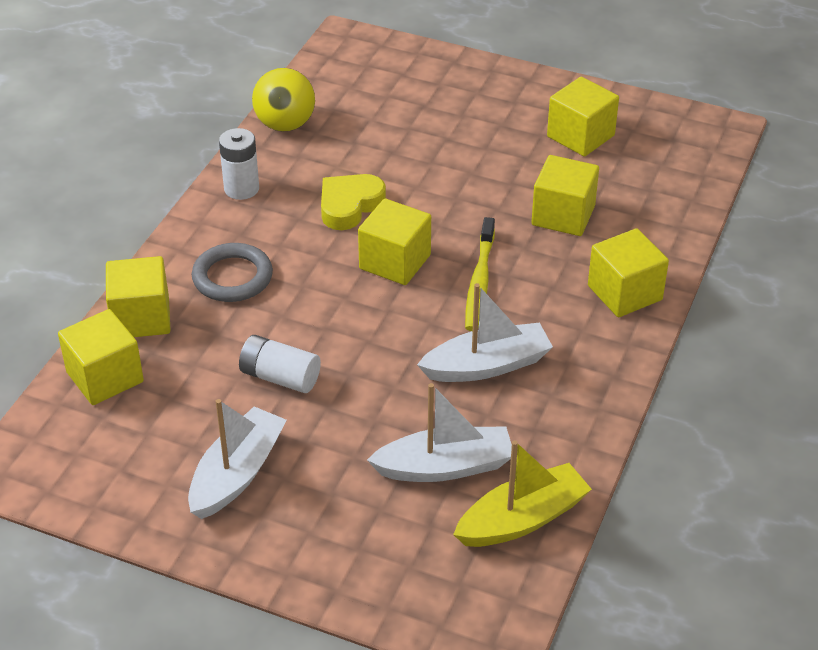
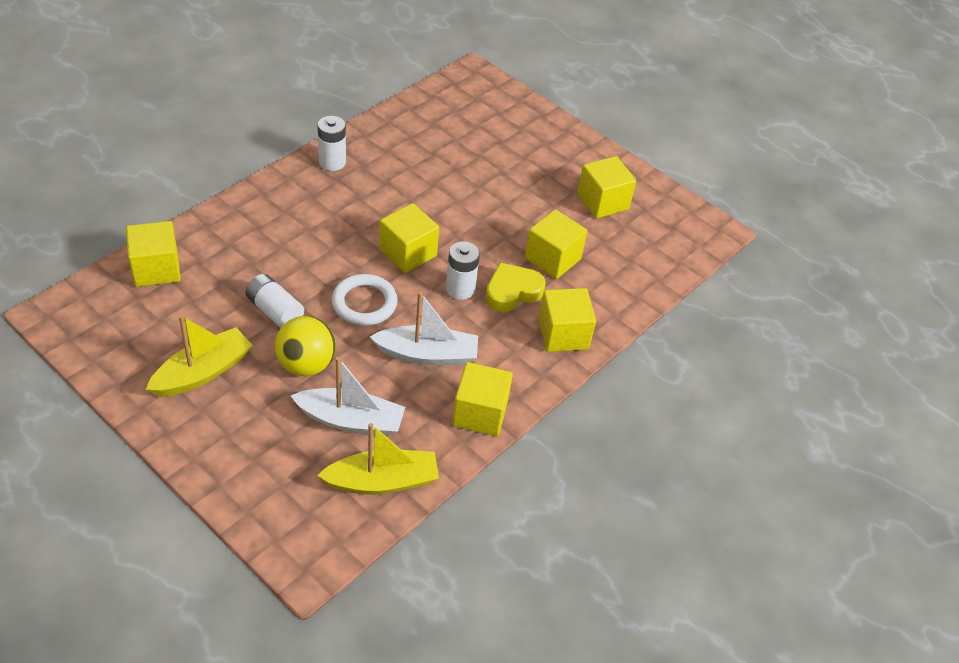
camera: 15 degrees right, 5 degrees up
(141, 318) = (206, 234): yellow cube -> yellow cube (480, 413)
(232, 277) = (286, 226): grey ring -> none
(237, 473) = (203, 372): white boat -> yellow boat
(285, 125) = (391, 124): yellow ball -> yellow ball (306, 364)
(349, 206) = (400, 200): yellow heart -> yellow heart (512, 291)
(379, 333) = (364, 303): none -> white ring
(480, 282) = (460, 289): yellow toothbrush -> white battery

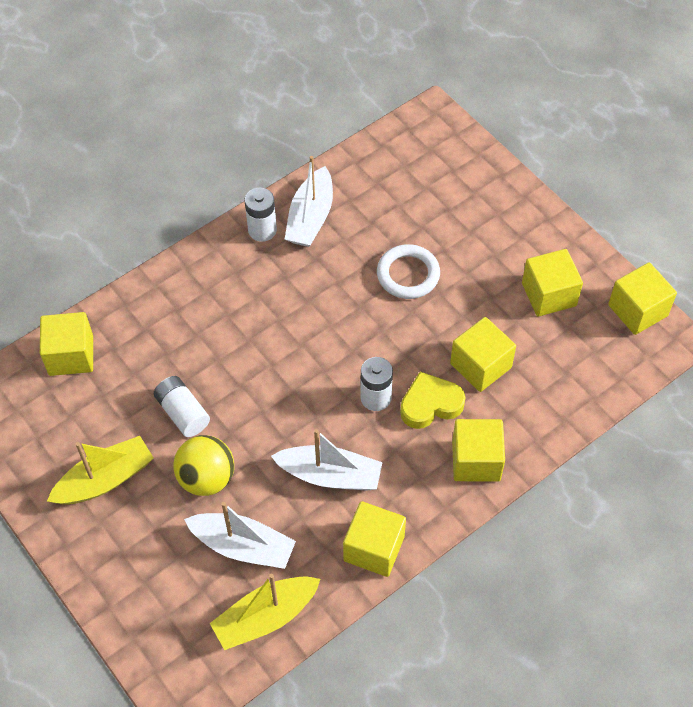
camera: 15 degrees right, 10 degrees up
(364, 303) = (274, 409): white ring -> white ring (408, 274)
(376, 151) = (310, 217): none -> white boat
(382, 481) = (265, 617): yellow boat -> yellow boat turned 150 degrees clockwise
(408, 253) = (327, 349): yellow cube -> yellow cube (637, 310)

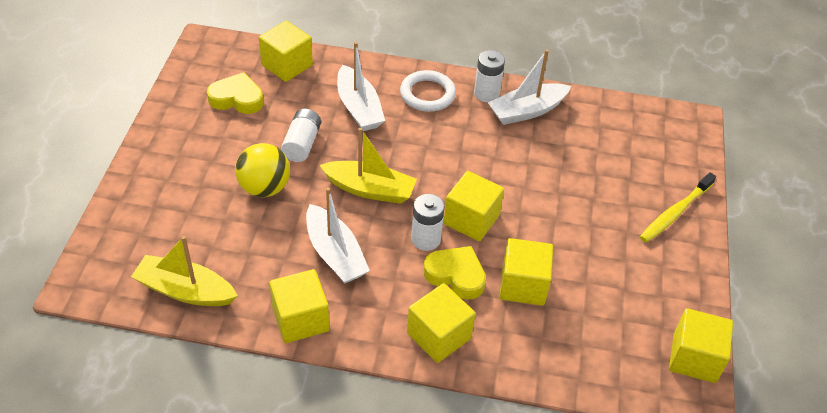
camera: 45 degrees right, 10 degrees down
(73, 426) = (237, 98): none -> yellow heart
(105, 479) = (213, 138): yellow boat -> yellow boat (370, 189)
(243, 546) = (230, 241): white boat -> white boat (359, 108)
(408, 274) = (547, 192): white ring -> white ring (427, 94)
(506, 208) = (675, 212): none -> yellow toothbrush
(549, 294) = (635, 288): yellow cube -> yellow cube (471, 219)

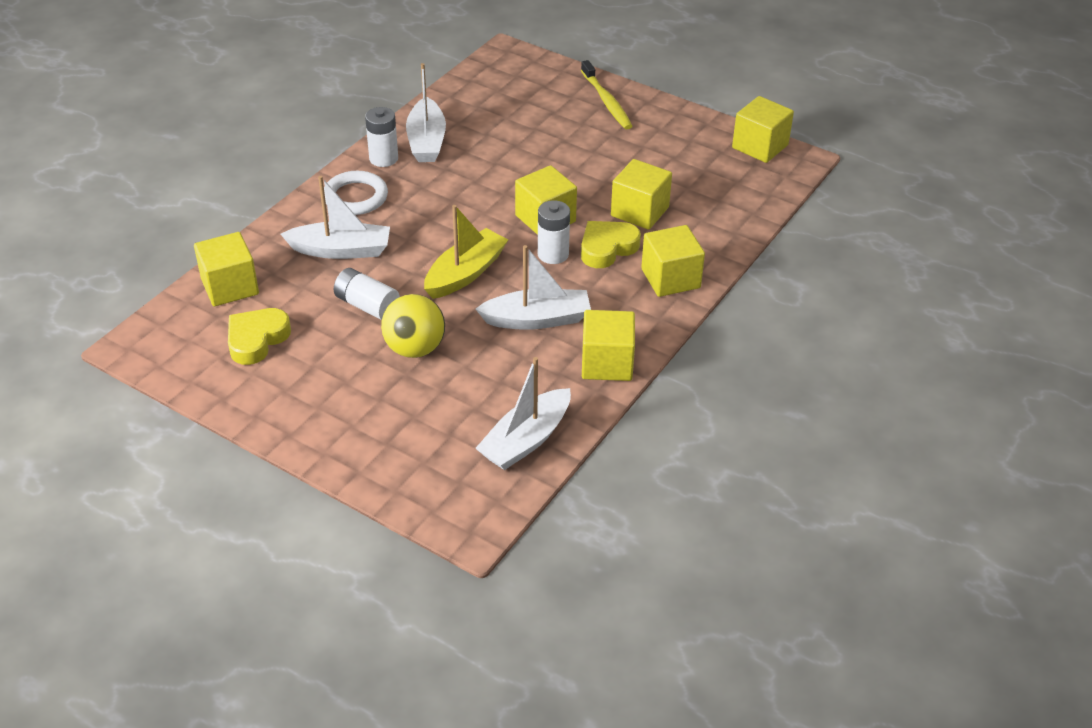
camera: 65 degrees left, 5 degrees down
(185, 290) = (526, 440): yellow boat -> white boat

